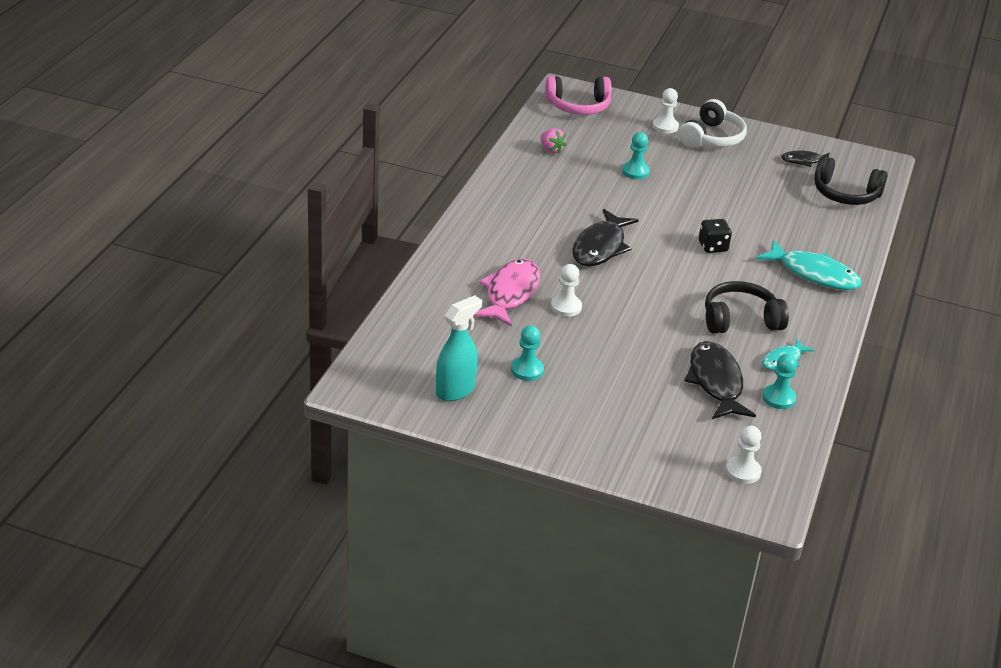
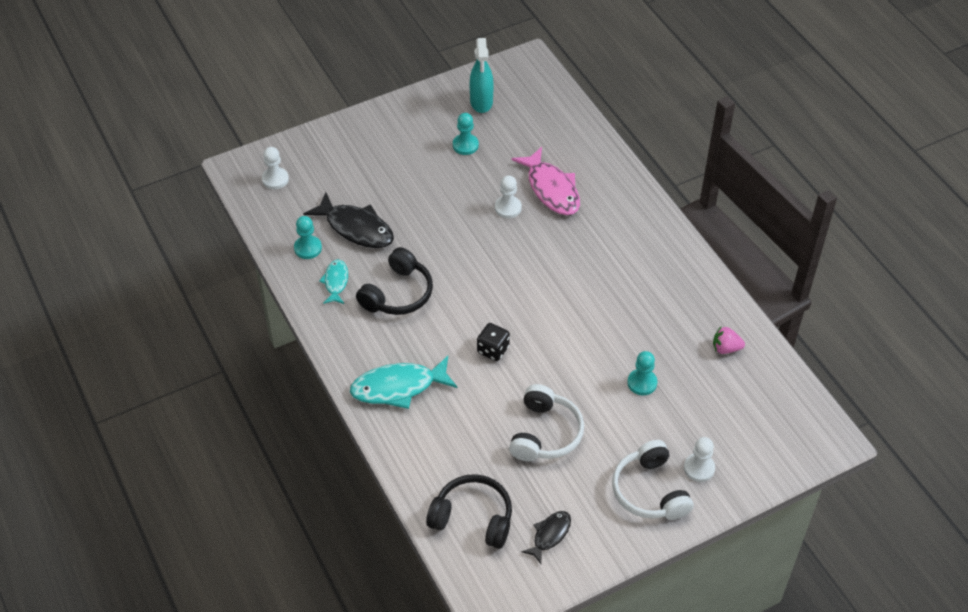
camera: 135 degrees right, 15 degrees up
(578, 106) = (789, 425): pink headphones -> none
(600, 247) = (558, 278): black fish -> none
(740, 193) = (545, 433): none -> white headphones
(845, 194) = (473, 518): black headphones -> black headphones turned 45 degrees clockwise

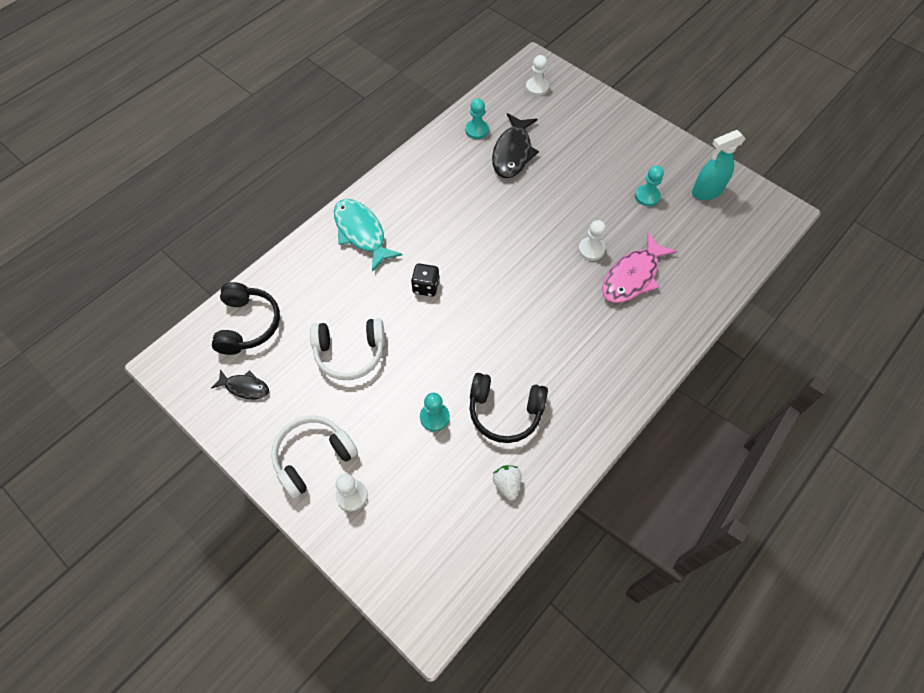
camera: 70 degrees right, 10 degrees up
(336, 282) = (451, 158): turquoise fish -> none
(398, 293) = (457, 202): black headphones -> black headphones (505, 412)
(725, 348) = (507, 484): pink strawberry -> white strawberry

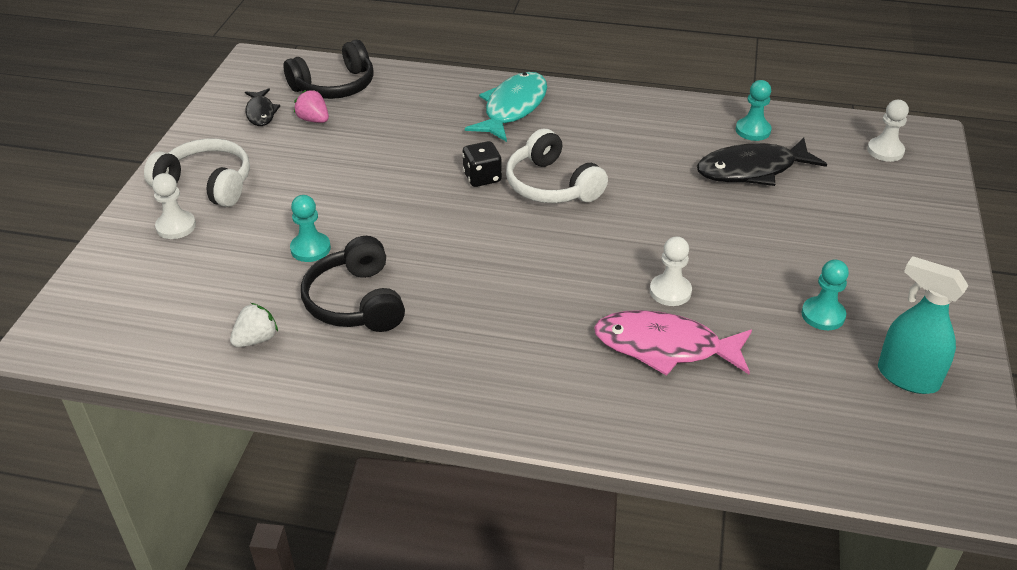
camera: 60 degrees right, 20 degrees down
(282, 356) = (313, 120): none -> pink strawberry
(350, 353) = (350, 159): white headphones -> white headphones (551, 185)

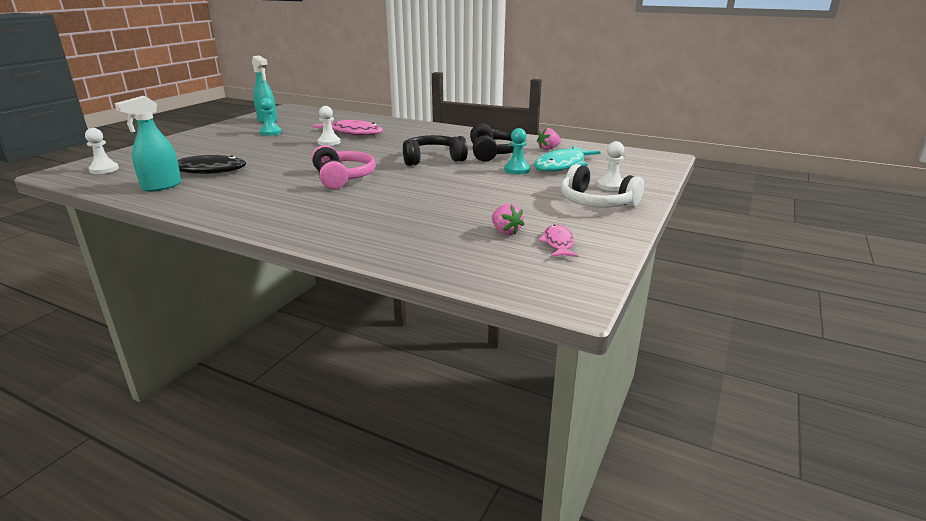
camera: 165 degrees left, 15 degrees down
(256, 339) = (548, 149): white strawberry -> pink strawberry
(261, 113) = (558, 243): black fish -> pink fish
(335, 86) = (478, 257): black headphones -> black headphones (432, 159)
(482, 177) = (386, 185): black dice -> none
(513, 108) = (319, 219): turquoise fish -> turquoise fish (562, 165)
(551, 185) = (342, 177): white headphones -> pink headphones
(753, 130) = (161, 186): turquoise pawn -> turquoise spray bottle

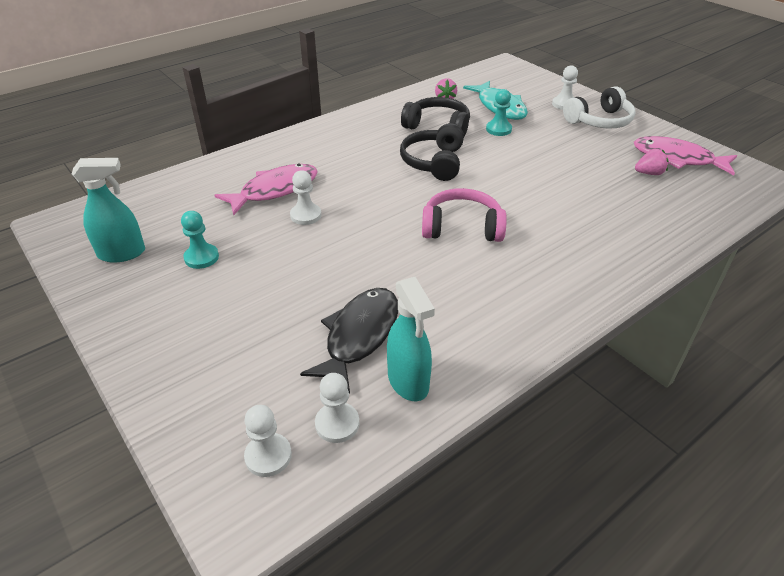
camera: 65 degrees left, 15 degrees up
(126, 177) = (337, 424): none -> white pawn
(558, 243) = (677, 159): pink fish -> pink fish, size x1.79

